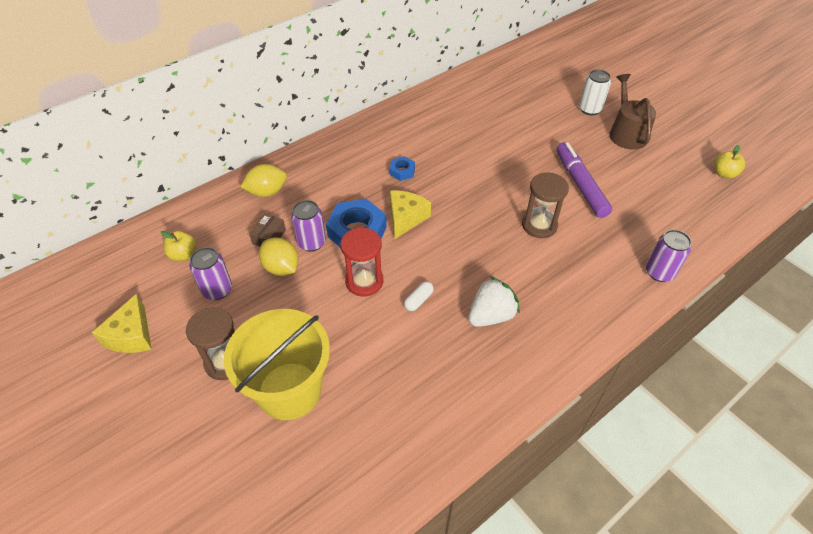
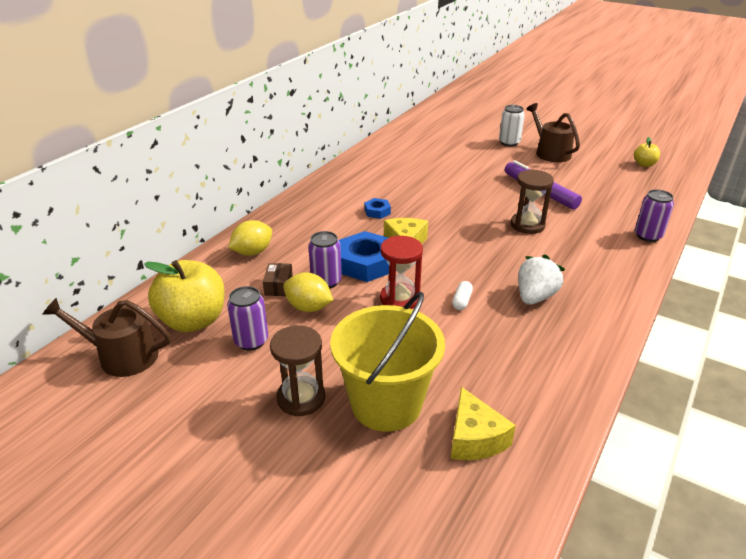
camera: 20 degrees left, 15 degrees down
(114, 275) = (121, 356): none -> brown watering can
(131, 335) = (175, 403): yellow cheese -> yellow cheese (474, 438)
(183, 255) = (193, 320): yellow apple -> yellow apple, size x2.04

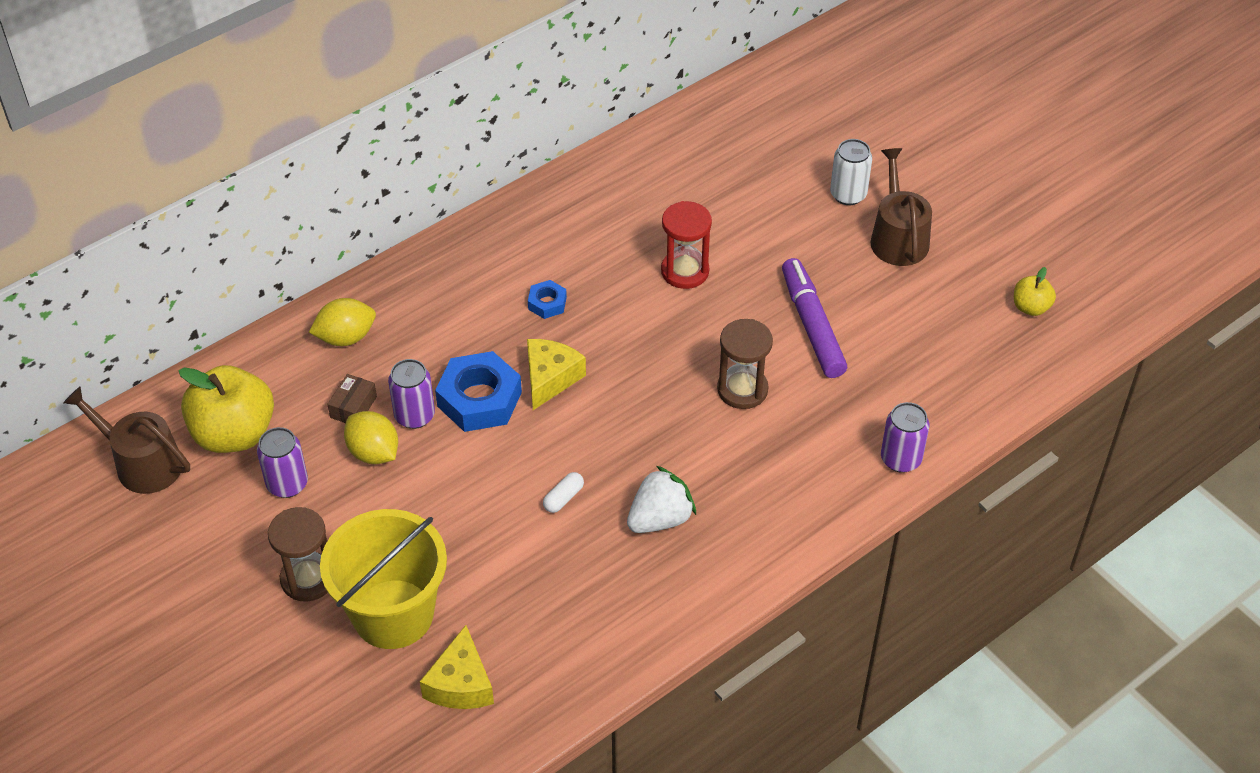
camera: 20 degrees right, 15 degrees up
(400, 299) = (489, 472): red hourglass -> red hourglass (685, 271)

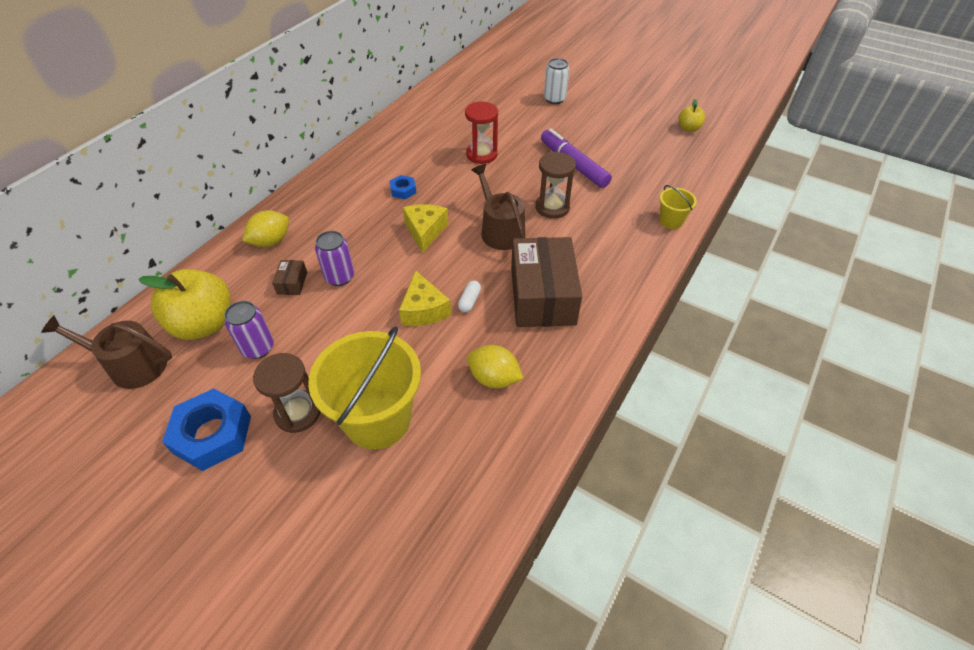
camera: 20 degrees left, 0 degrees up
(373, 452) = (318, 308): yellow lemon -> yellow lemon (494, 378)
(460, 684) = (454, 456): yellow cheese -> yellow cheese (423, 310)
(479, 399) = (382, 255): blue nut -> blue nut (212, 434)
(660, 518) = (542, 296): white strawberry -> brown box
(897, 237) = (594, 112): brown watering can -> brown watering can (500, 230)
(900, 459) = (671, 221): purple can -> yellow bucket

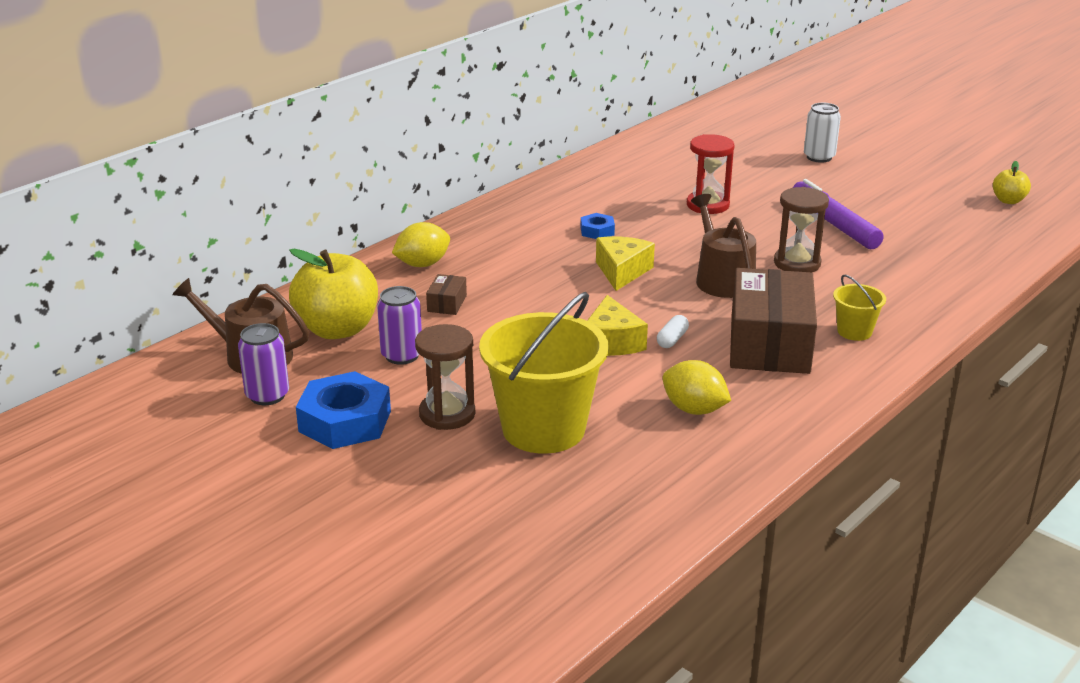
camera: 10 degrees right, 20 degrees down
(340, 277) = (507, 303): purple can -> purple can (267, 395)
(671, 221) = (961, 289): yellow bucket -> yellow bucket (854, 331)

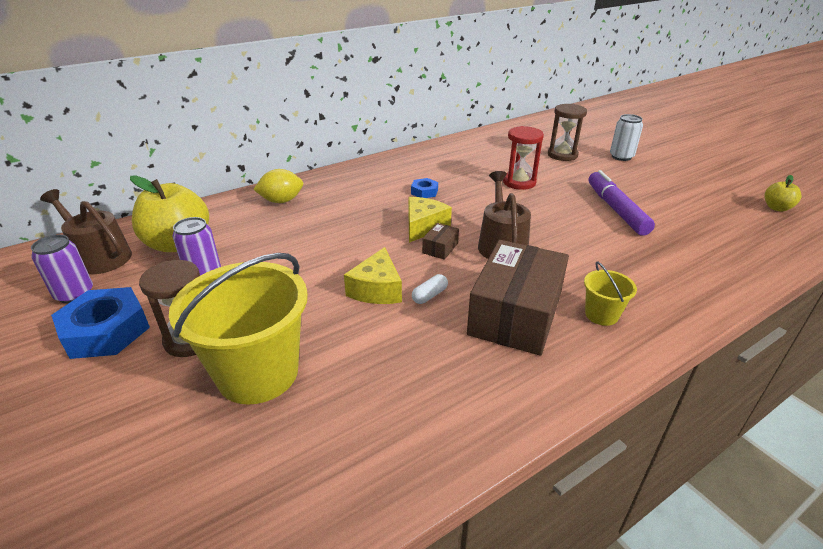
camera: 15 degrees right, 5 degrees up
(447, 303) = (273, 234): brown box -> brown box (440, 248)
(694, 409) = (408, 377): yellow lemon -> none
(797, 263) = (571, 239): brown hourglass -> brown hourglass (562, 155)

